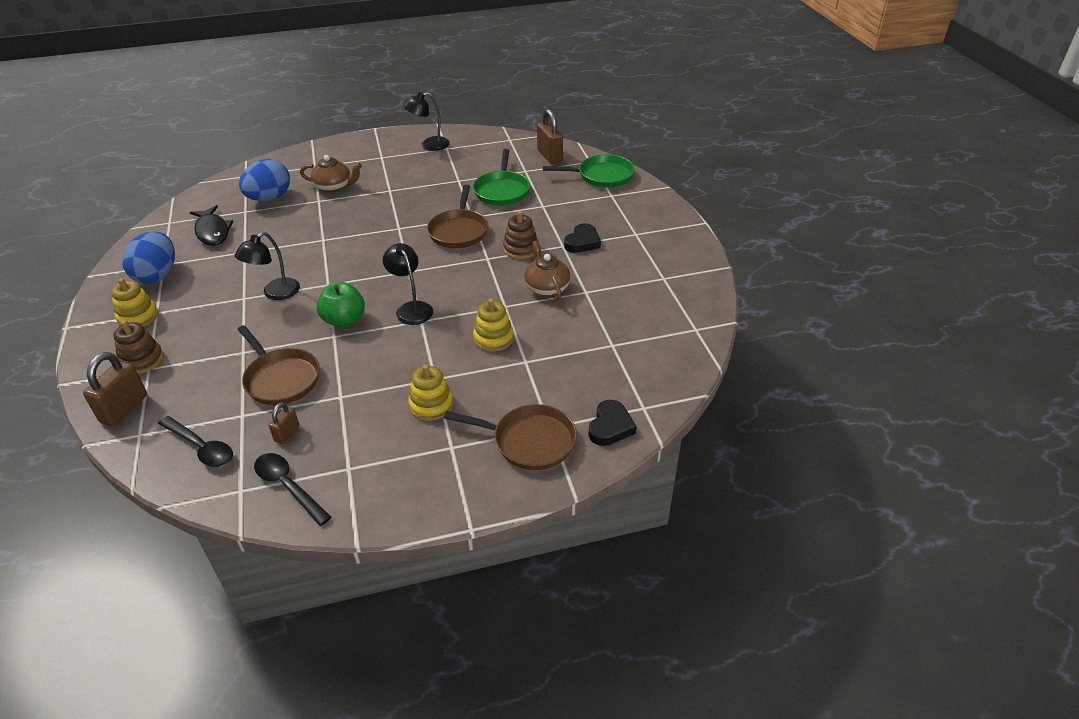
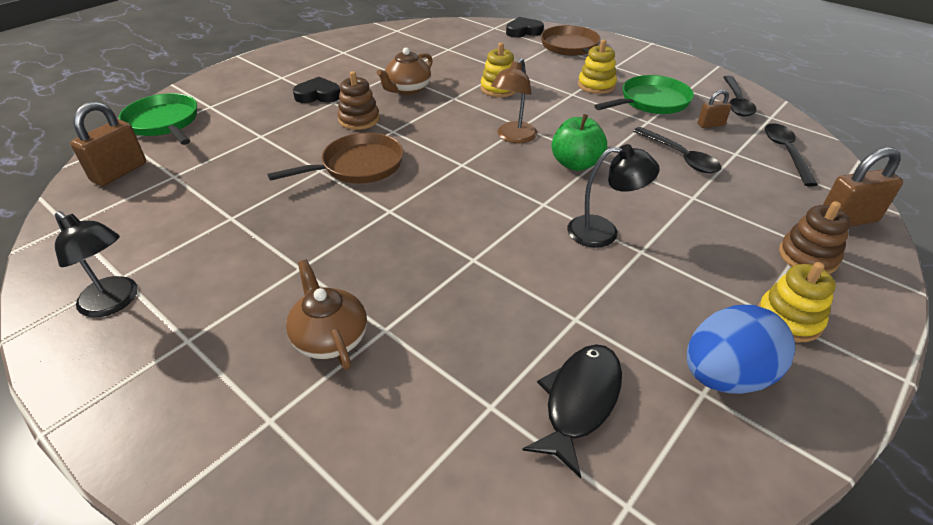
camera: 125 degrees left, 0 degrees up
(269, 198) = (426, 403): blue egg -> none
(281, 379) = (680, 157): brown pan -> black spoon
(411, 308) = (513, 137): black lamp -> brown lamp
(502, 190) = (240, 173): green pan -> green pan (651, 102)

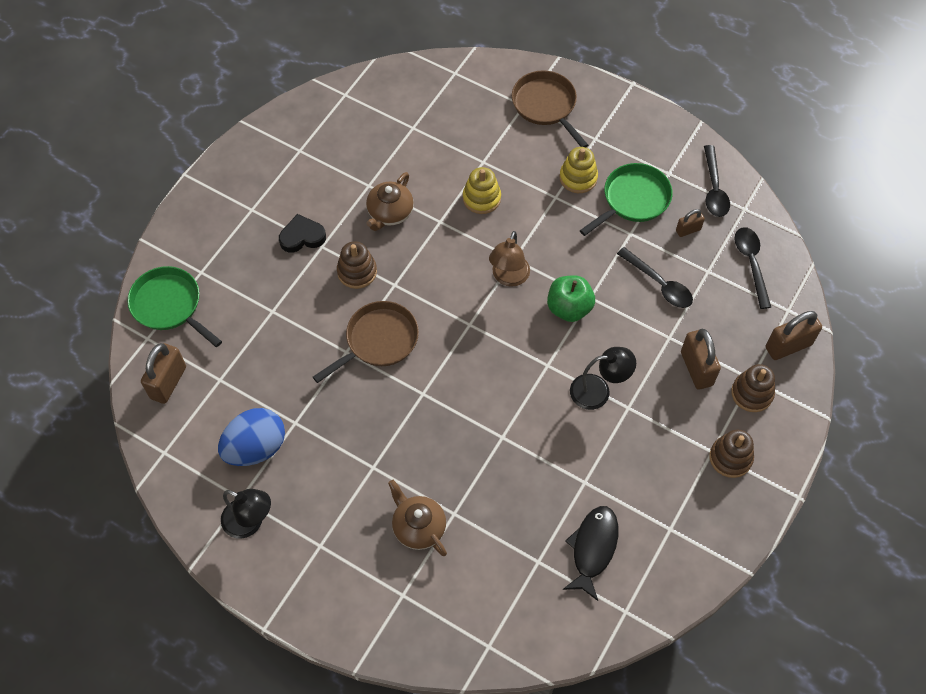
camera: 10 degrees left, 20 degrees up
(523, 31) = (489, 77): black heart -> none
(725, 375) = (684, 513): blue egg -> blue egg (256, 448)
(729, 226) = (696, 368): none -> brown padlock
(789, 319) = (730, 458): yellow stacking toy -> brown stacking toy

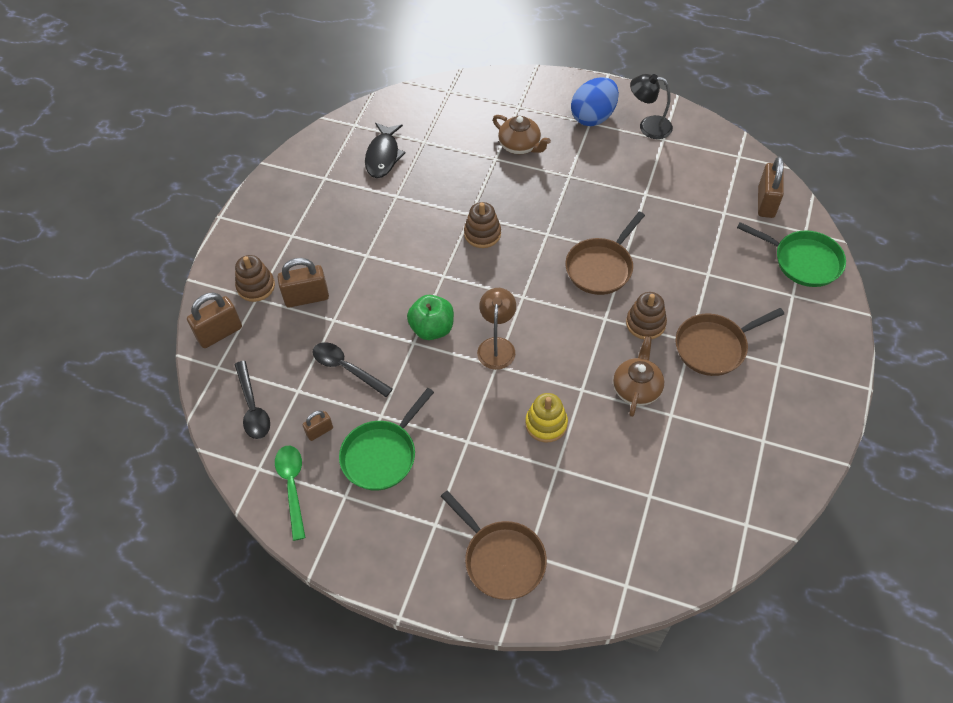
camera: 170 degrees right, 5 degrees down
(256, 448) = (668, 172): blue egg -> blue egg (593, 117)
(302, 237) = (714, 346): black heart -> brown pan
(578, 178) = (446, 469): yellow stacking toy -> none
(598, 391) = (394, 263): black lamp -> none
(696, 368) = (306, 298): brown padlock -> brown padlock turned 75 degrees counterclockwise
(714, 189) = (292, 486): black spoon -> green spoon
(730, 458) = (276, 234): brown stacking toy -> brown stacking toy (482, 234)

